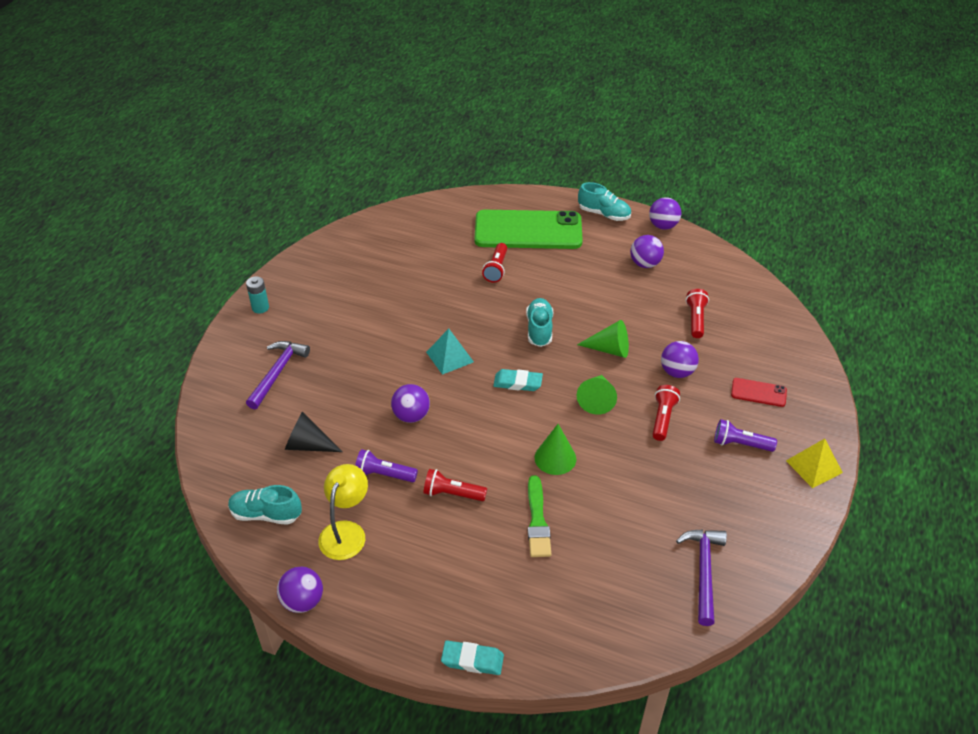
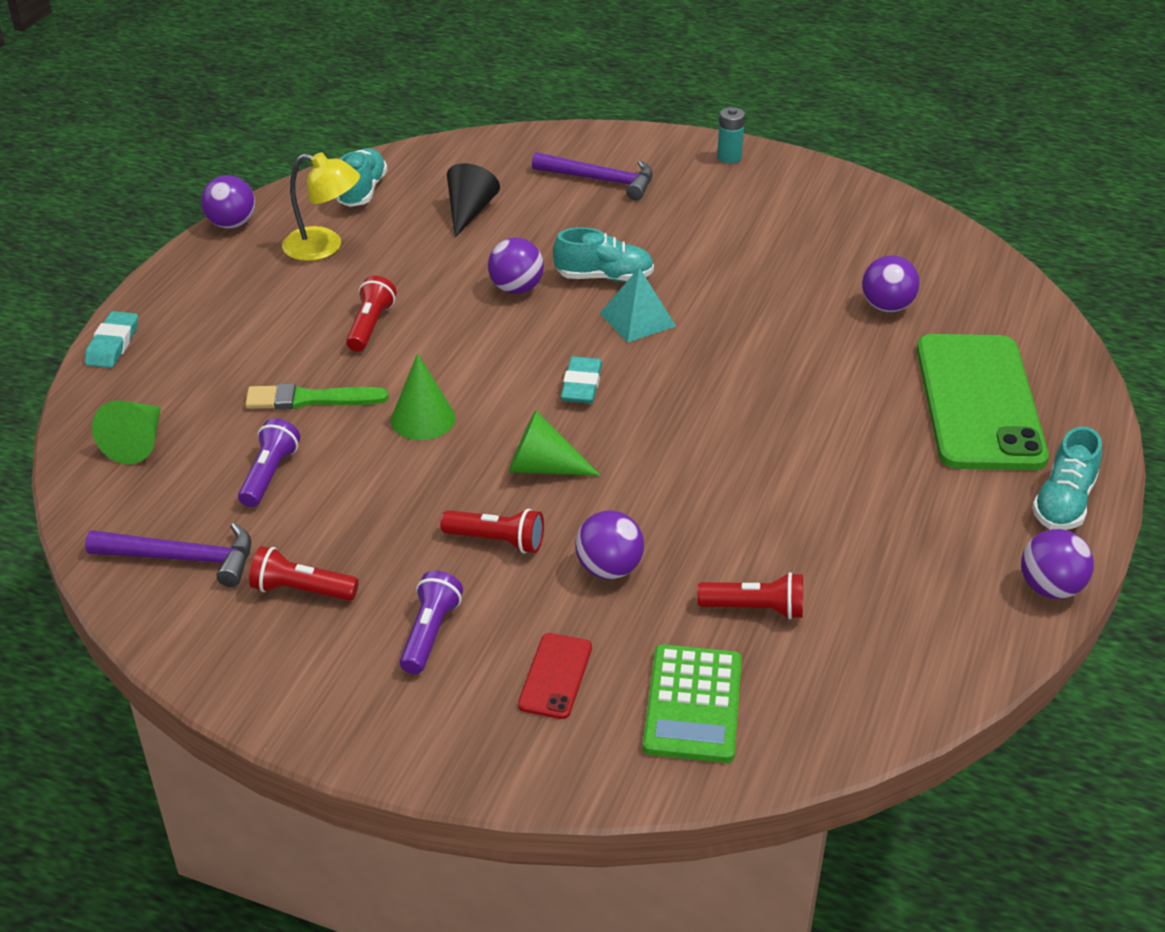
camera: 90 degrees right, 5 degrees down
(384, 474) = (412, 270): purple flashlight -> purple flashlight (269, 475)
(496, 269) = (858, 365): red flashlight -> red flashlight (301, 590)
(539, 329) = (707, 410): turquoise shoe -> turquoise shoe (604, 277)
(609, 349) = (663, 488): green cone -> green cone (137, 443)
(645, 264) = (914, 551): purple ball -> purple ball (887, 307)
(764, 343) = (693, 704): none -> green calculator
(814, 466) = (366, 728): yellow pyramid -> none

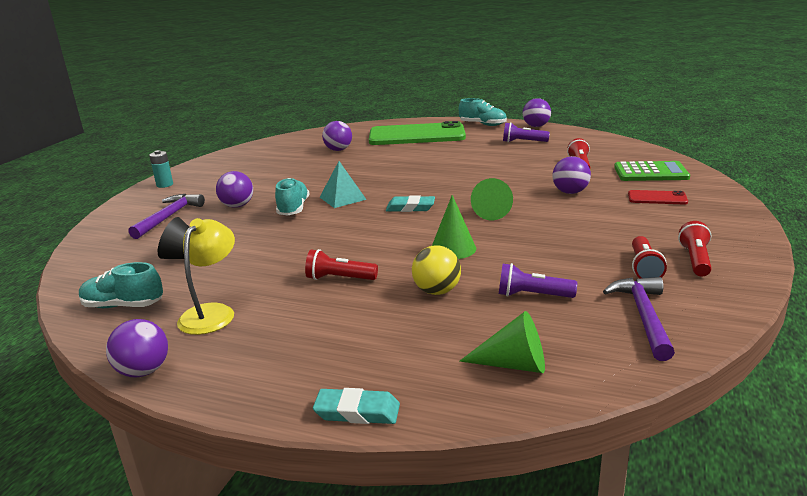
camera: 90 degrees left, 15 degrees down
(310, 399) = (437, 291): green brush -> yellow ball
(430, 633) = (651, 228): purple flashlight -> purple flashlight (523, 142)
(497, 541) = (563, 218): red flashlight -> red flashlight (695, 260)
(516, 288) = (300, 233): purple ball -> purple ball (237, 206)

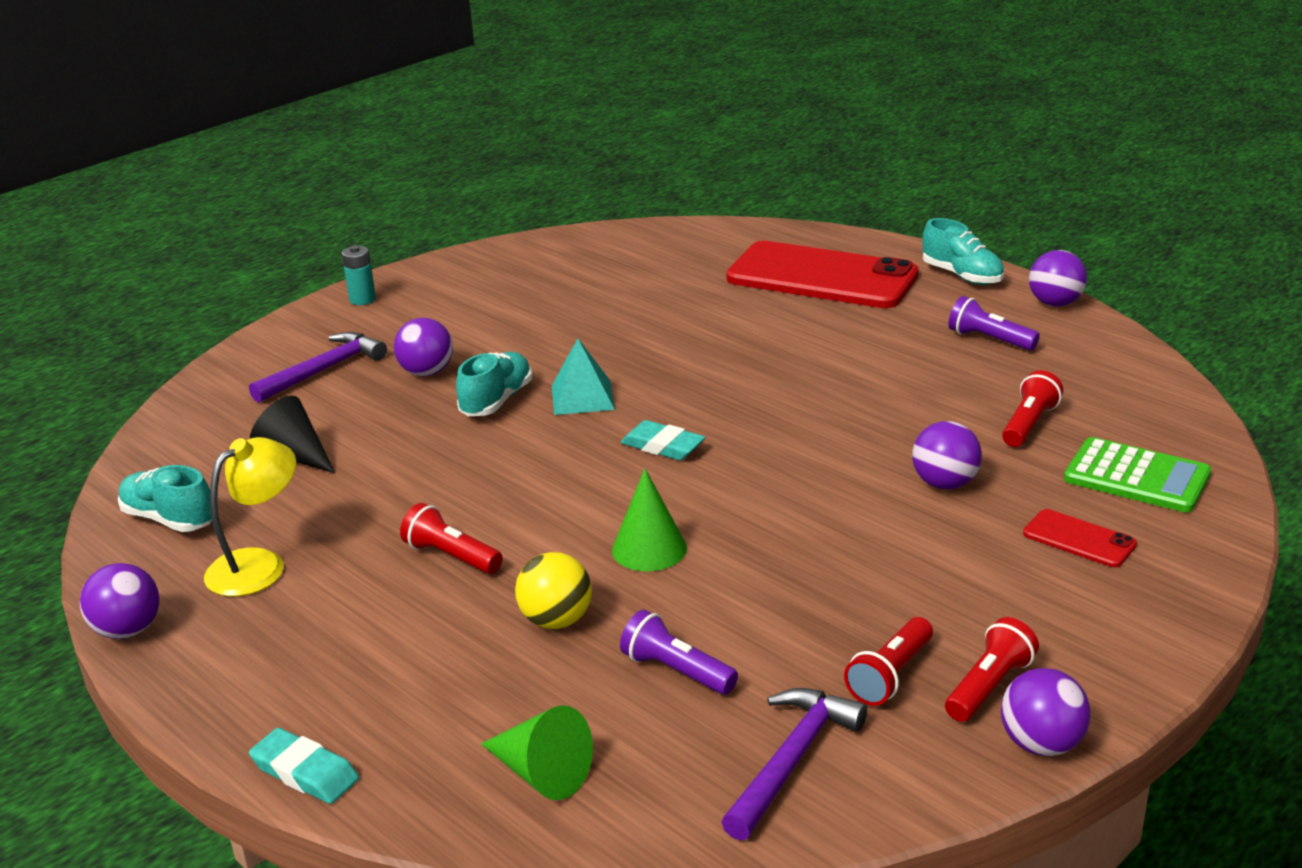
camera: 25 degrees right, 5 degrees up
(338, 150) = (666, 282): purple ball -> purple ball (1041, 744)
(416, 135) = (822, 277): green phone -> red phone
(492, 212) = (777, 491): green cone -> none

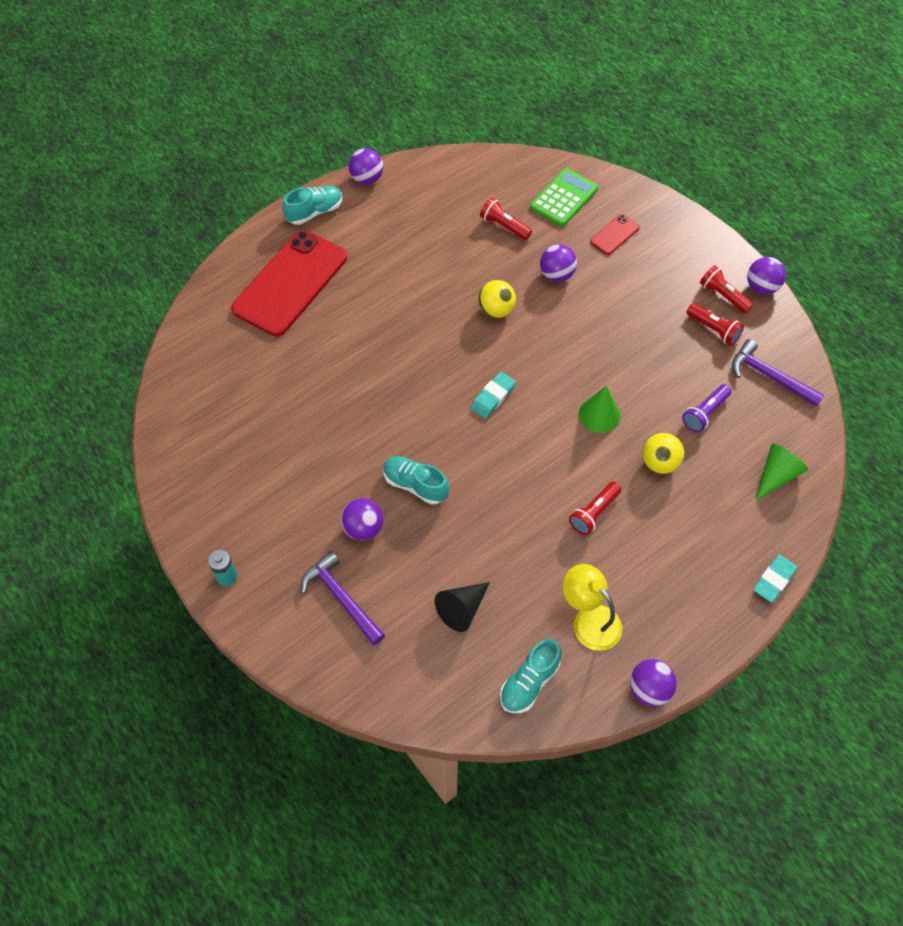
camera: 85 degrees left, 30 degrees up
(582, 397) = (422, 435): turquoise pyramid -> none
(839, 433) = (496, 310): none -> yellow ball
(989, 339) = (403, 219): purple flashlight -> none

